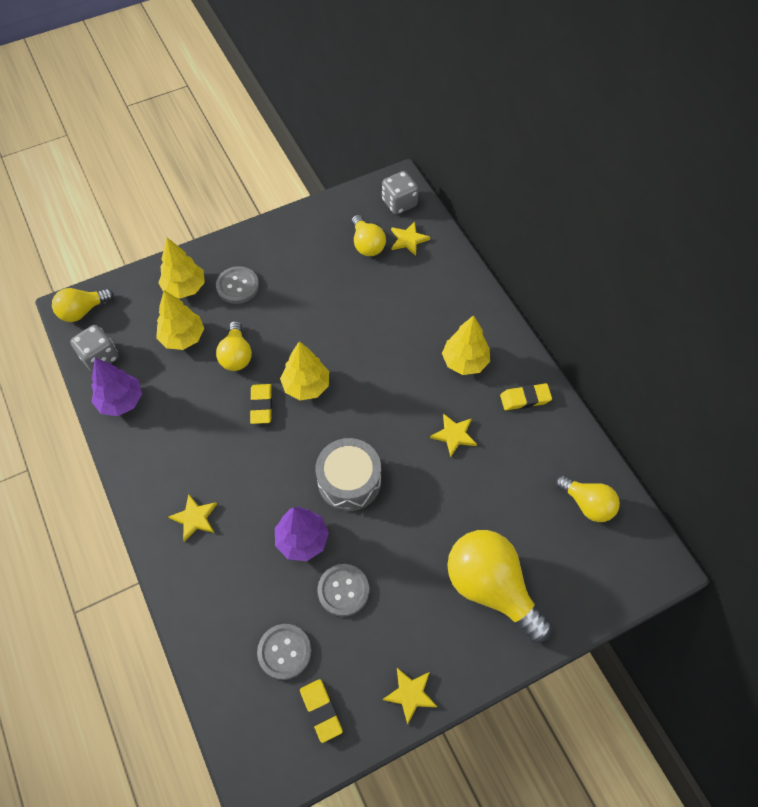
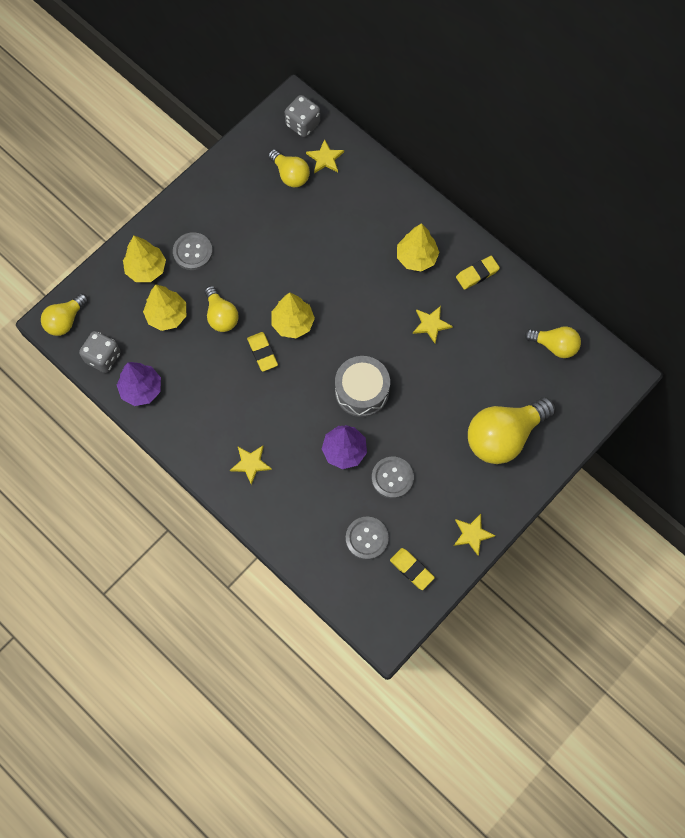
camera: 20 degrees left, 10 degrees up
(491, 588) = (503, 436): yellow light bulb -> yellow light bulb turned 60 degrees counterclockwise

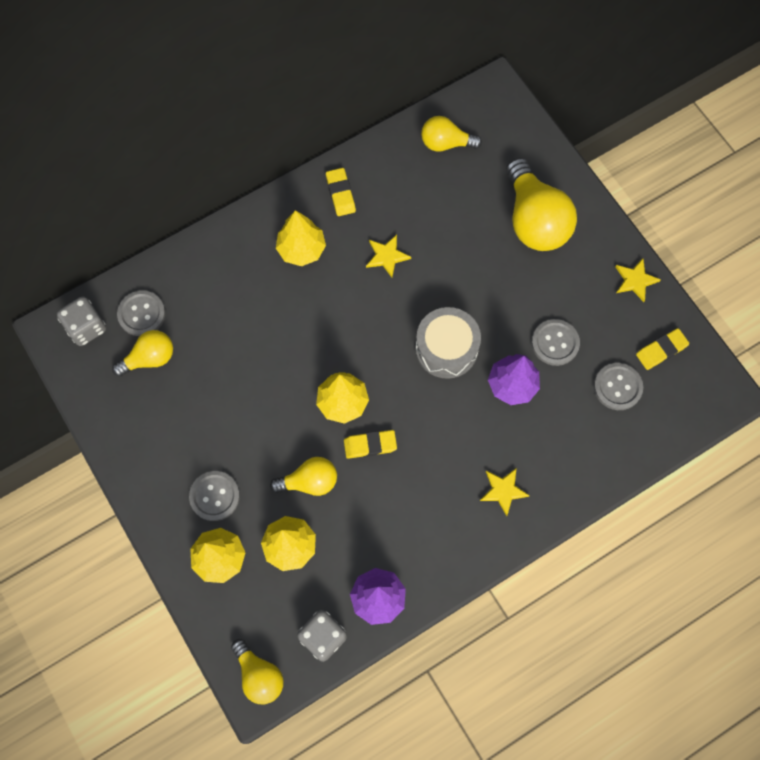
camera: 75 degrees left, 0 degrees up
(325, 158) = (141, 314): yellow star -> grey button
(554, 345) = (445, 143): yellow light bulb -> yellow light bulb turned 120 degrees counterclockwise

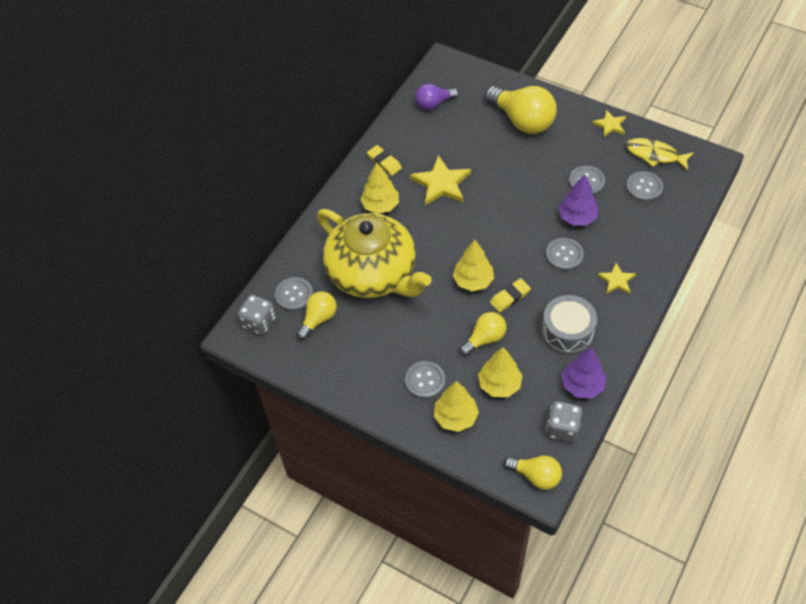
camera: 25 degrees left, 15 degrees down
(241, 333) = (373, 273): none -> yellow teapot
(387, 256) = (441, 183): yellow star -> yellow star, size x1.74
(445, 143) = (434, 104): yellow light bulb -> purple light bulb
(446, 348) = (519, 217): grey drum -> grey drum (567, 332)
(465, 425) = (564, 255): none -> grey button
(661, 350) = (655, 155): yellow eraser -> yellow fish

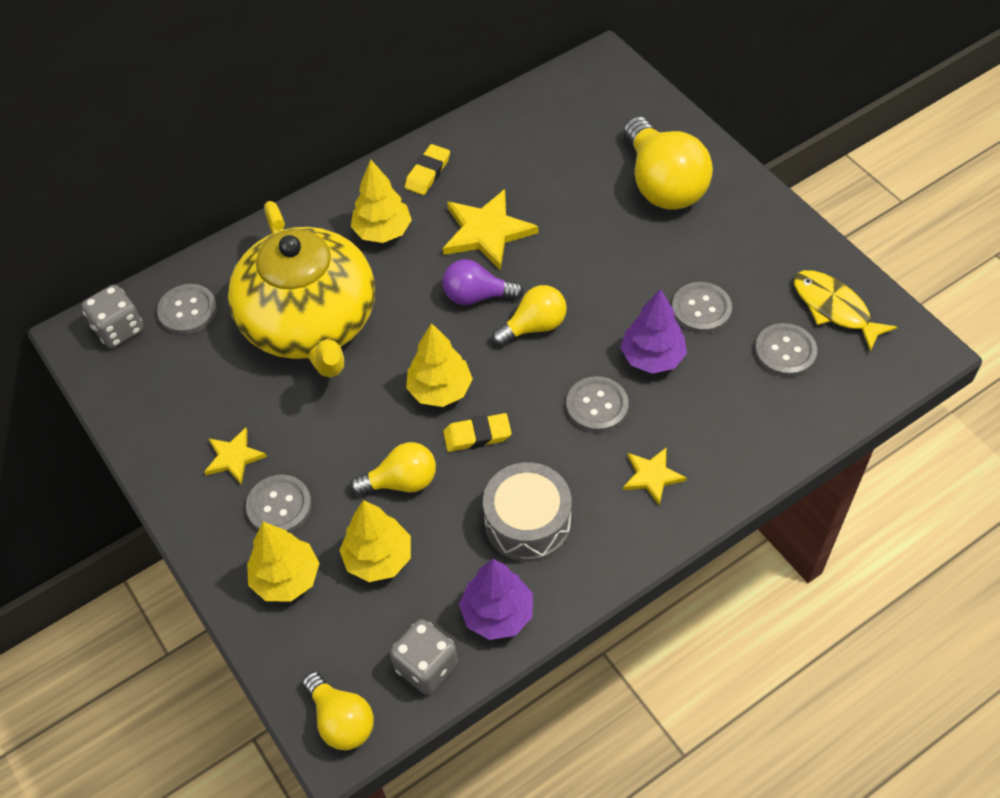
camera: 25 degrees right, 0 degrees up
(319, 319) = (197, 357): yellow light bulb -> yellow light bulb (534, 326)
(384, 162) = (427, 173): yellow eraser -> yellow eraser turned 45 degrees clockwise
(434, 104) = (550, 115): purple light bulb -> purple light bulb (477, 296)
(610, 125) = (792, 237): yellow star -> yellow star (234, 457)

